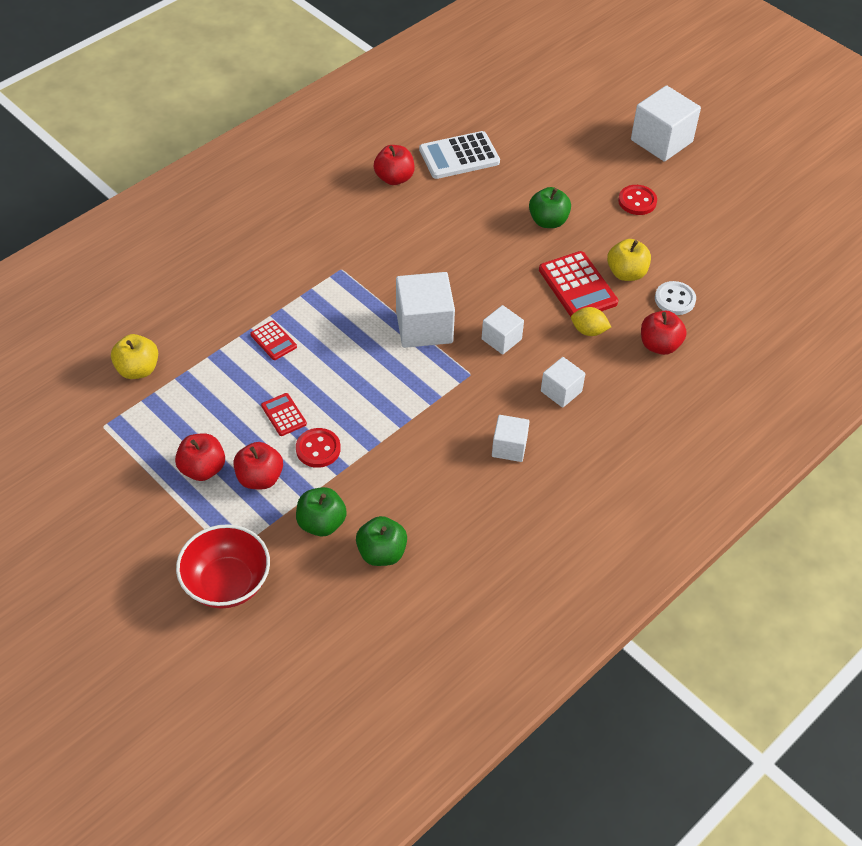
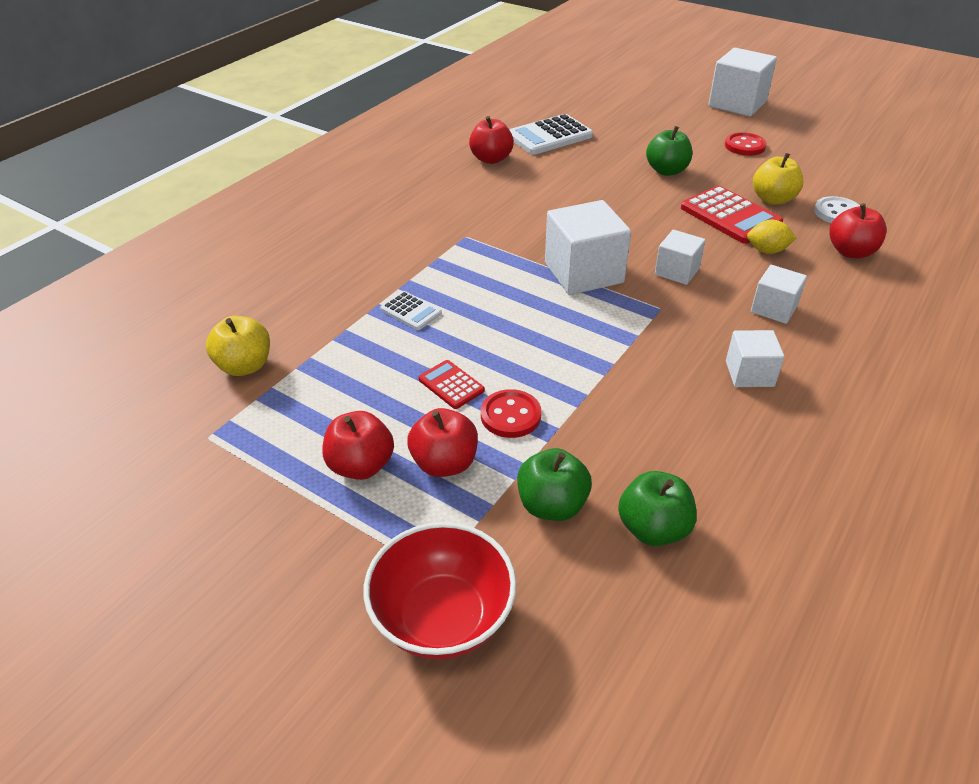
camera: 10 degrees left, 10 degrees down
(273, 341) = (411, 311): red calculator -> white calculator

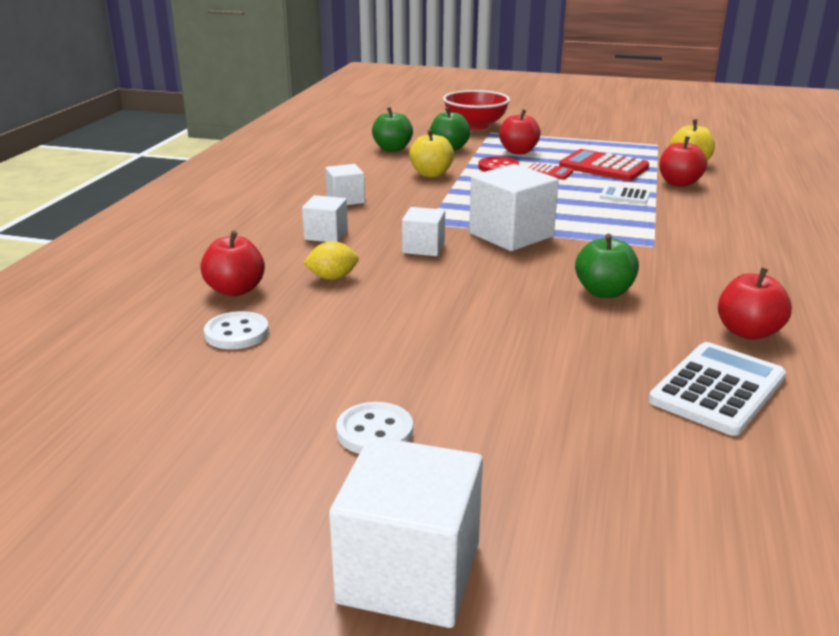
camera: 160 degrees right, 15 degrees down
(361, 466) = (562, 146): red apple -> red apple (679, 183)
(666, 171) = (488, 357): green apple -> green apple (604, 292)
(730, 216) = (380, 307): red calculator -> red calculator (603, 167)
(744, 146) = (374, 431): red button -> white button
(773, 199) = (324, 338): yellow apple -> yellow apple (431, 174)

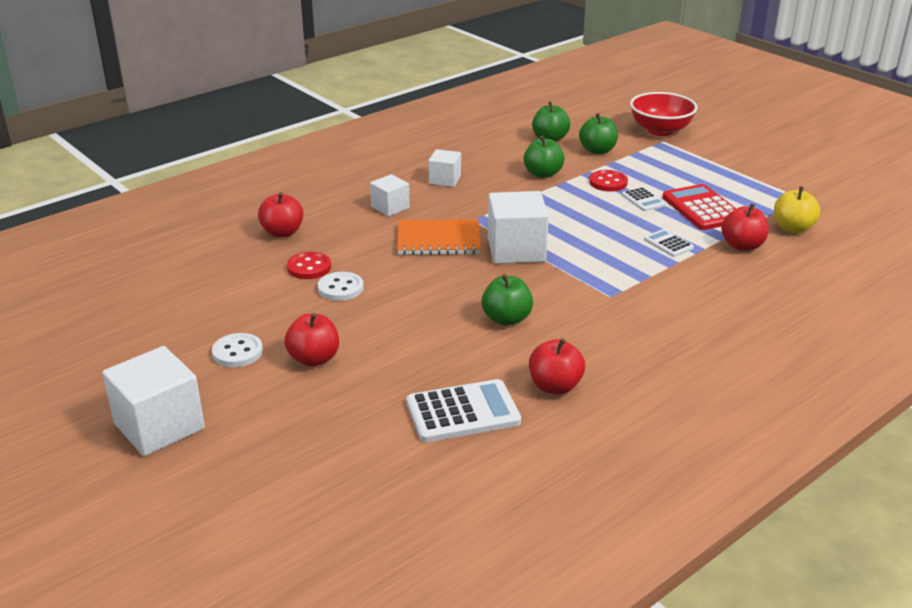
camera: 35 degrees right, 5 degrees up
(237, 333) = (247, 263): white button -> white button (340, 288)
(322, 313) = (309, 267): none -> red button
(332, 278) = (348, 243): yellow lemon -> none
(423, 248) = (438, 240): white cube -> orange notebook
(431, 174) = (543, 174): yellow apple -> green apple
(518, 151) = (652, 170): red apple -> red apple (314, 359)
(549, 172) = (643, 200): red calculator -> white calculator

